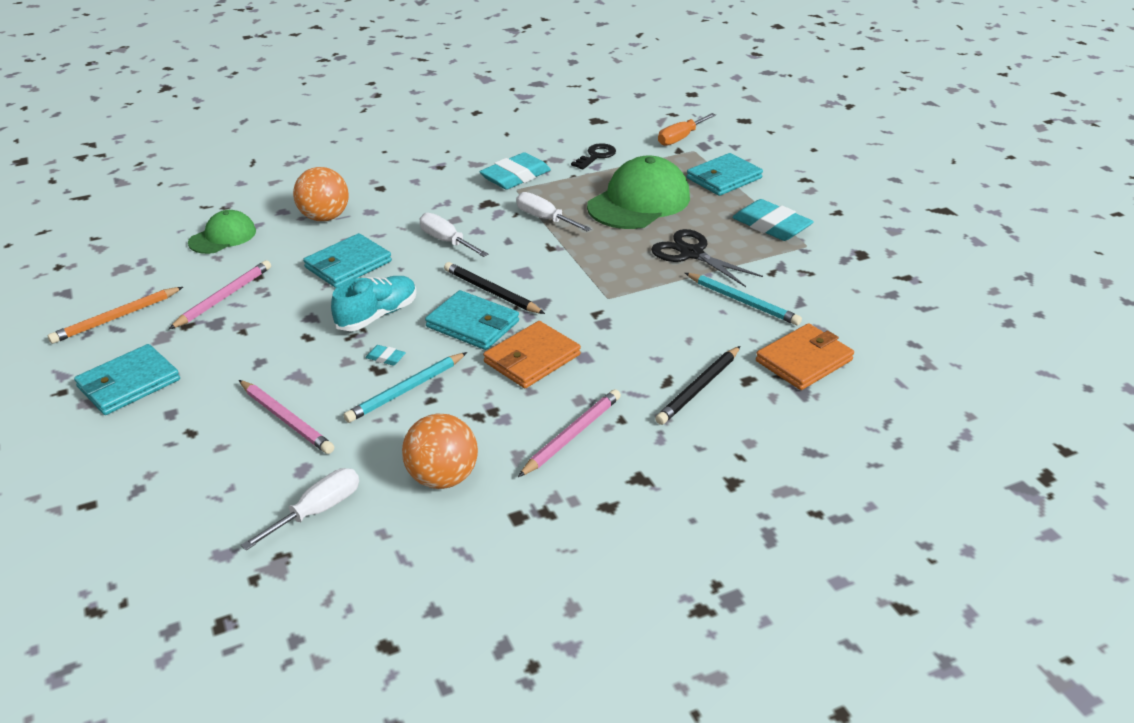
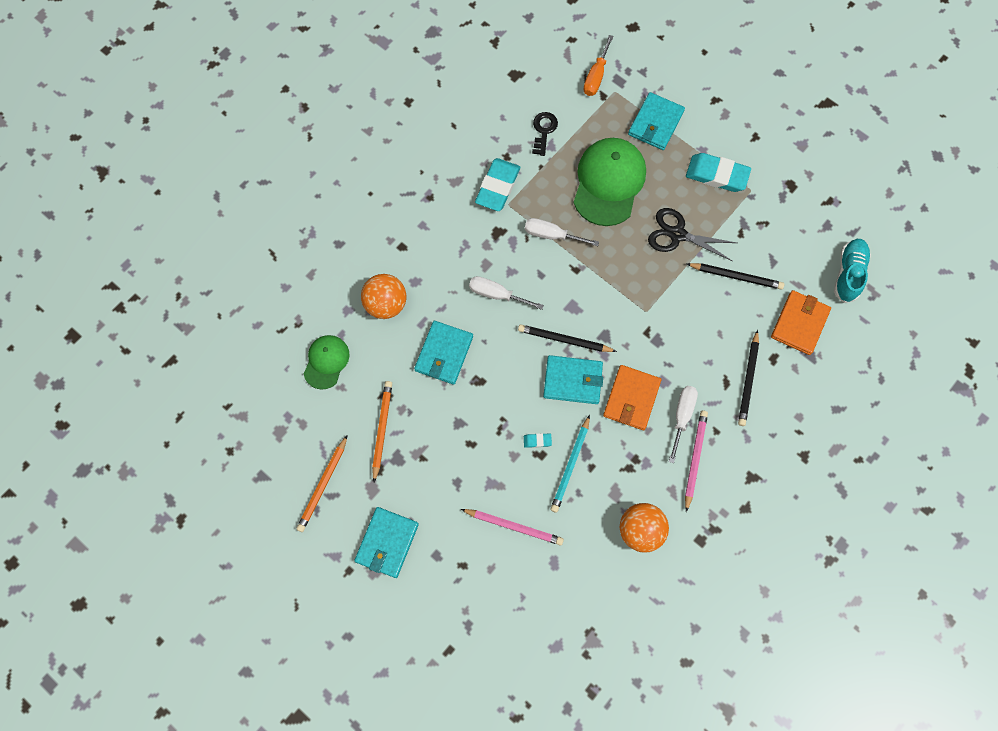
camera: 25 degrees left, 35 degrees up
(224, 297) = (382, 429): pink pencil -> orange pencil
(317, 511) = (586, 590): white screwdriver -> white screwdriver (682, 416)
(377, 315) = (503, 400): turquoise shoe -> turquoise shoe (848, 274)
(743, 301) = (736, 276): turquoise pencil -> black pencil

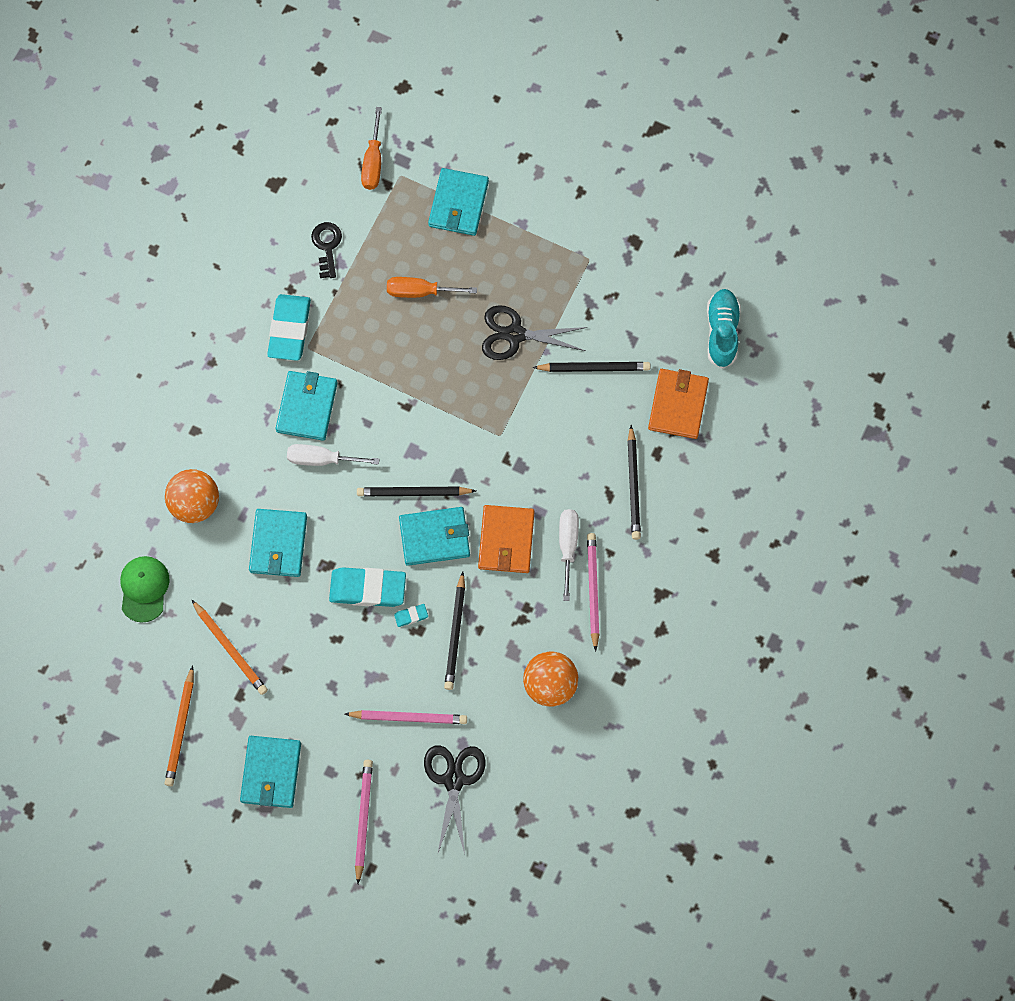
camera: 15 degrees left, 0 degrees up
(382, 429) = (230, 649): orange pencil -> orange pencil turned 150 degrees clockwise
(453, 604) = (363, 819): none -> pink pencil
(496, 250) = (307, 407): none -> turquoise wallet
(539, 591) = (454, 779): none -> black scissors
(551, 235) = (368, 372): white screwdriver -> none
(570, 465) = (455, 634): turquoise pencil -> black pencil
(609, 183) = (420, 291): green cap -> orange screwdriver
(717, 175) = (545, 250): turquoise eraser -> turquoise eraser (367, 589)

